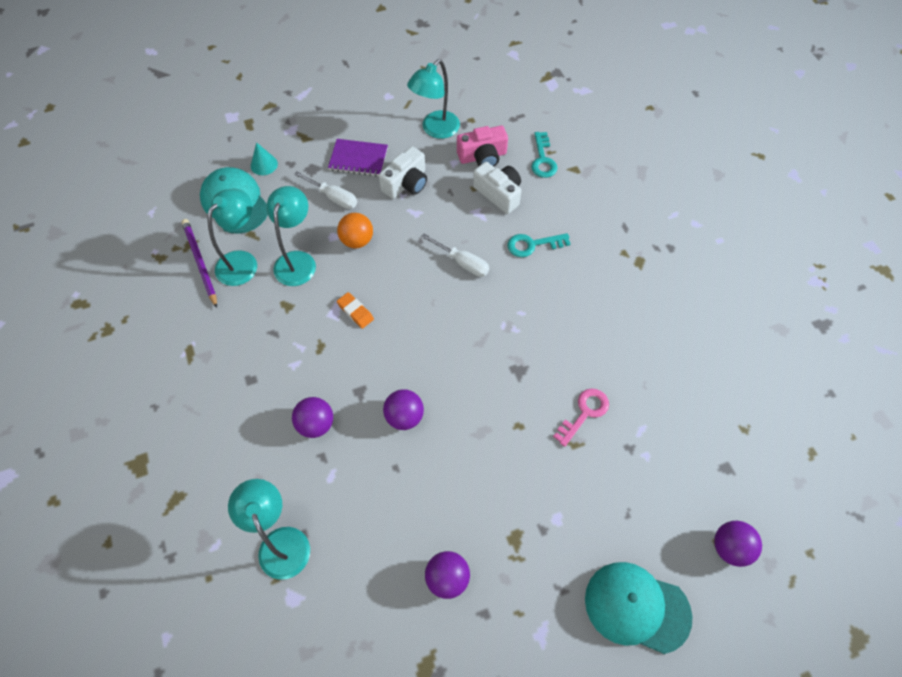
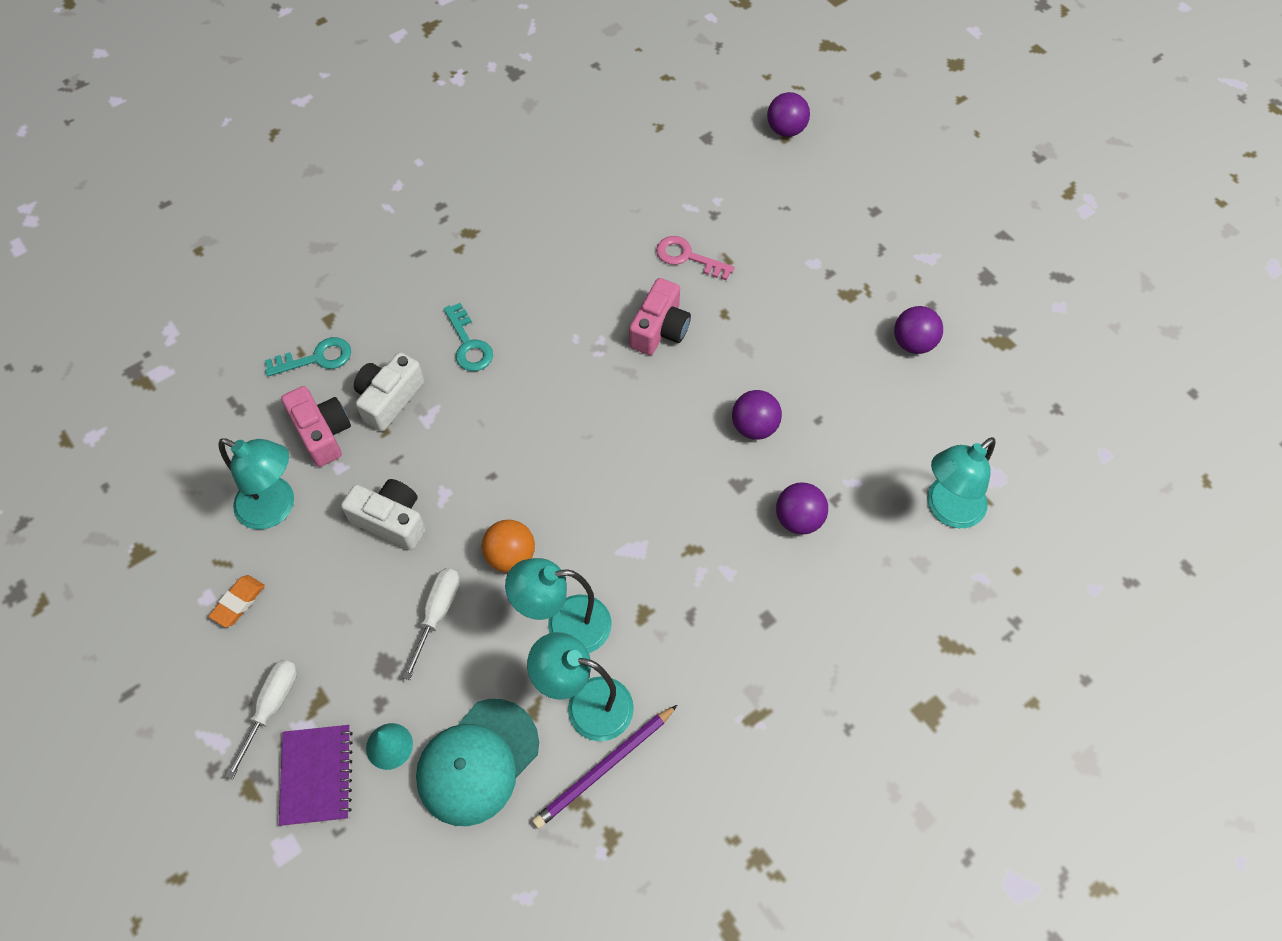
camera: 105 degrees left, 0 degrees up
(355, 312) = (628, 523): orange eraser -> orange eraser (238, 602)
(358, 159) = (354, 601): purple notebook -> purple notebook (317, 775)
(462, 262) = (516, 417): white screwdriver -> white screwdriver (271, 708)
(515, 373) = (660, 329): none -> pink camera
(637, 607) = (871, 191): turquoise cap -> none

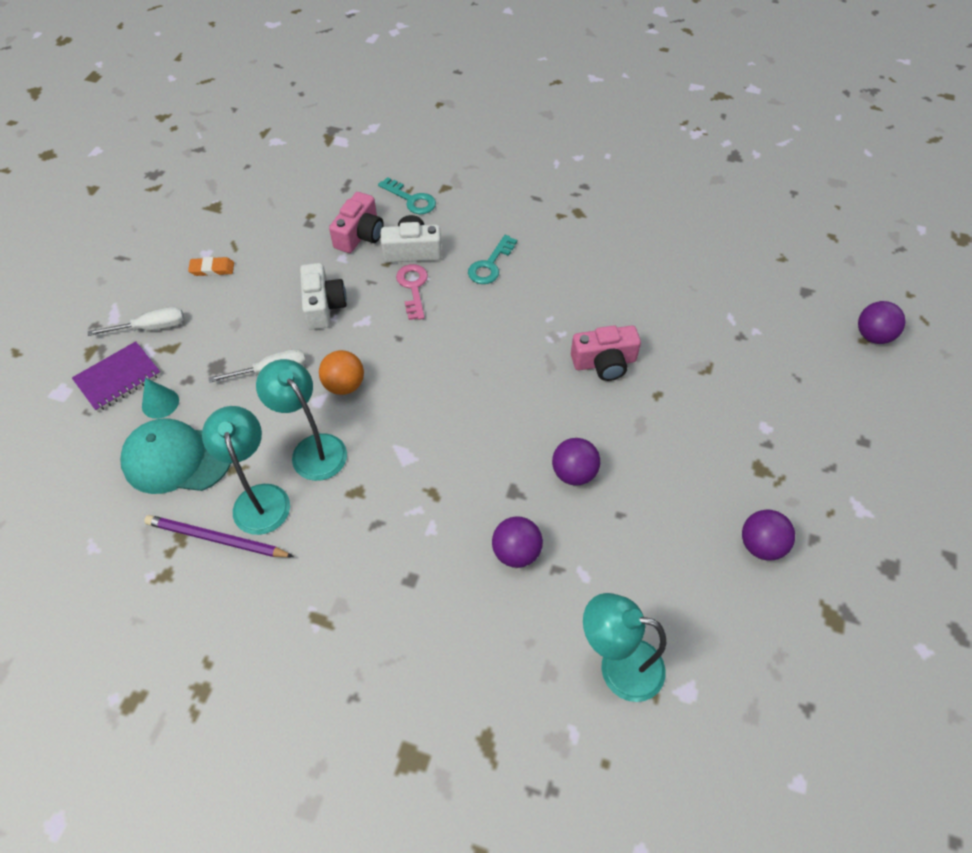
camera: 55 degrees right, 5 degrees down
(276, 508) = (289, 246): turquoise lamp -> none
(687, 257) = (684, 343): pink key -> pink key (413, 288)

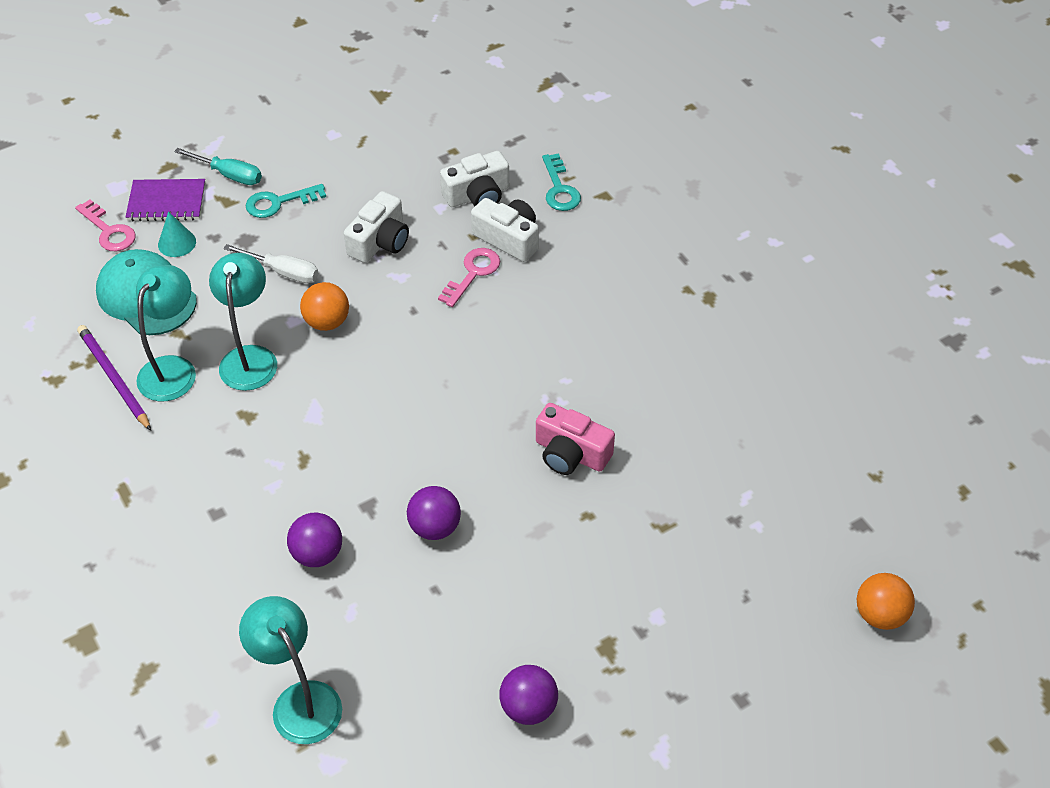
camera: 40 degrees right, 5 degrees down
(89, 430) = (109, 231): none -> pink key
(151, 328) = (229, 175): white screwdriver -> turquoise screwdriver
(212, 269) = (324, 152): orange eraser -> none
(360, 235) = (477, 195): pink camera -> white camera
(490, 265) = (565, 295): turquoise key -> turquoise key (279, 202)
(872, 336) = (880, 615): purple ball -> orange ball

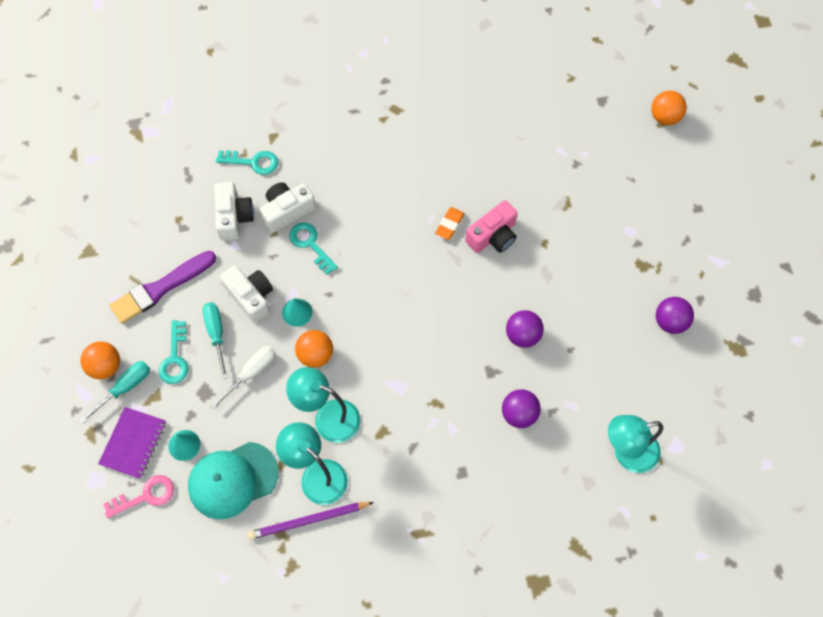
camera: 70 degrees left, 15 degrees up
(249, 152) = (105, 366): none -> orange ball
(321, 227) = (216, 334): none -> turquoise screwdriver
(359, 164) = (160, 288): none -> purple brush
(377, 288) = (297, 312): none -> turquoise cone
(473, 273) = (310, 244): pink key -> turquoise key
(565, 402) = (449, 225): none -> orange eraser

